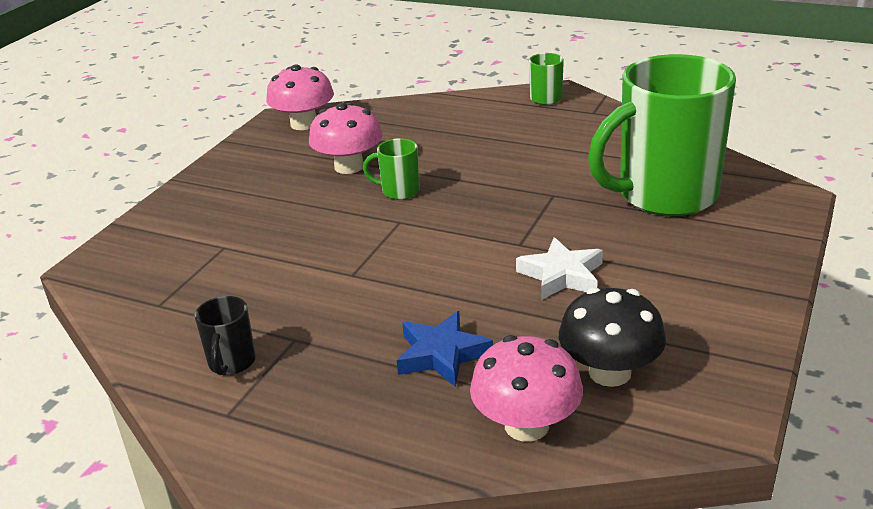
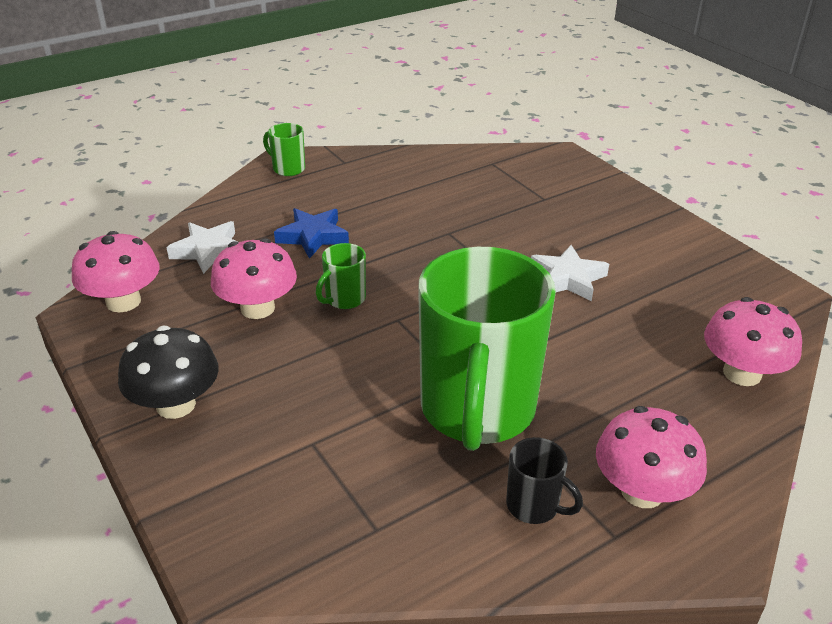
camera: 60 degrees left, 5 degrees up
(292, 412) = (642, 491): none -> pink mushroom
(395, 122) = (208, 251): none -> white star
(442, 354) = (624, 377): blue star -> blue star (313, 236)
(609, 372) = (705, 312): black mushroom -> black mushroom (176, 404)
(664, 195) = (507, 193): green mug -> green mug (477, 411)

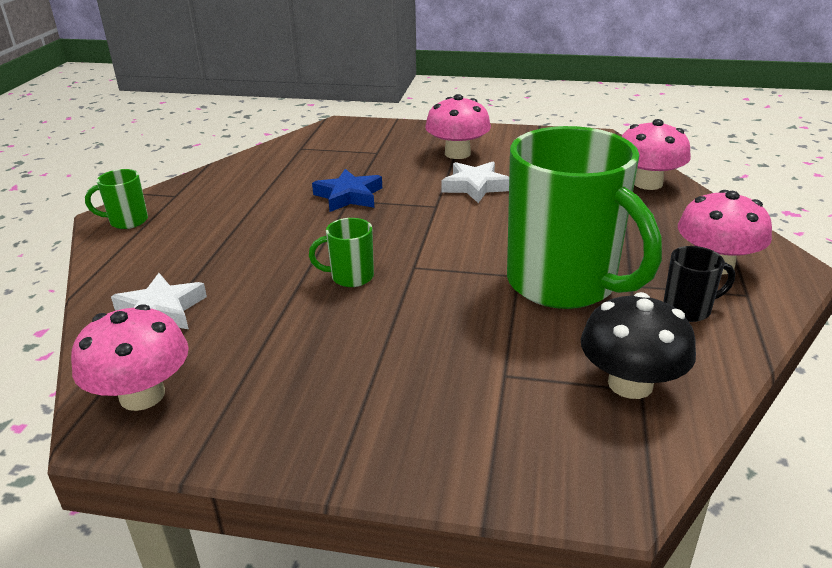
camera: 45 degrees left, 5 degrees down
(176, 404) = (350, 429): black mushroom -> black mushroom (630, 384)
(257, 308) = (290, 323): pink mushroom -> pink mushroom (457, 153)
(313, 236) = (244, 253): blue star -> blue star (349, 196)
(344, 299) = (350, 277): green mug -> green mug turned 90 degrees clockwise

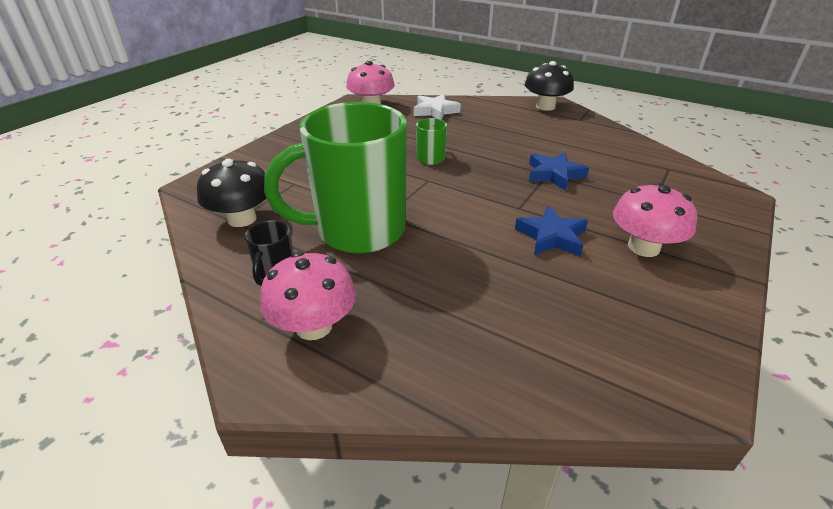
camera: 110 degrees right, 5 degrees up
(127, 221) = (545, 106): green mug -> black mushroom
(475, 186) = (551, 237): white star -> blue star
(647, 183) = (514, 369): pink mushroom -> none

